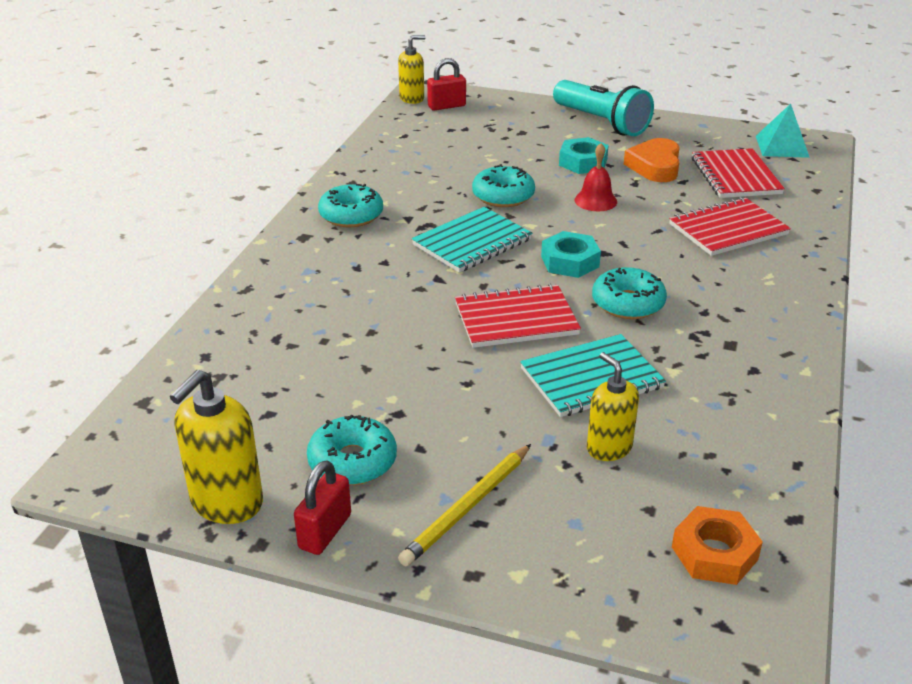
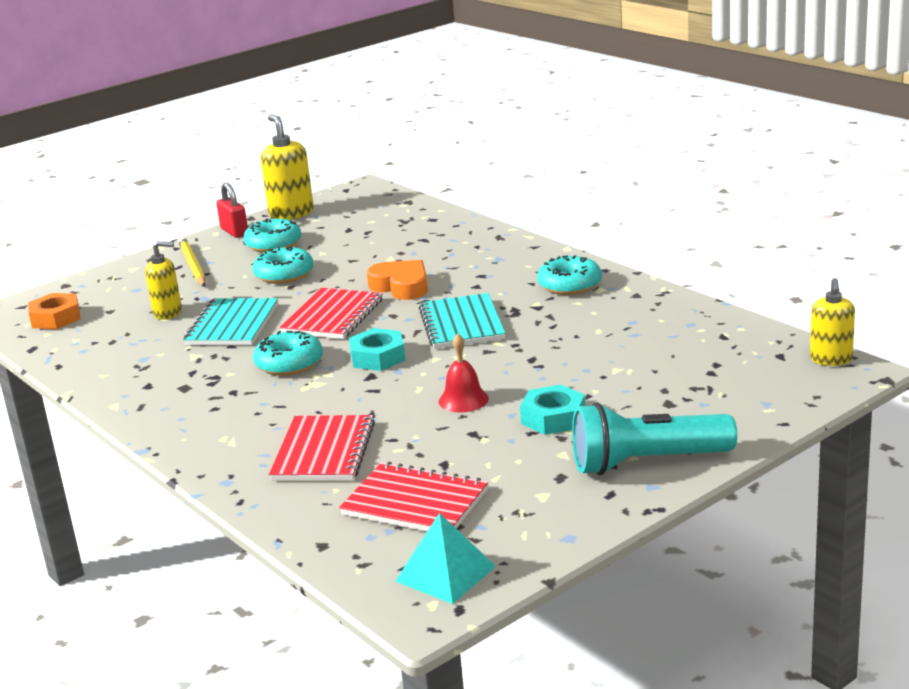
camera: 125 degrees right, 10 degrees down
(446, 106) = (788, 375): red padlock -> none
(503, 196) = (528, 356): turquoise donut -> turquoise donut (284, 274)
(655, 166) = (496, 458): orange heart -> orange heart (401, 286)

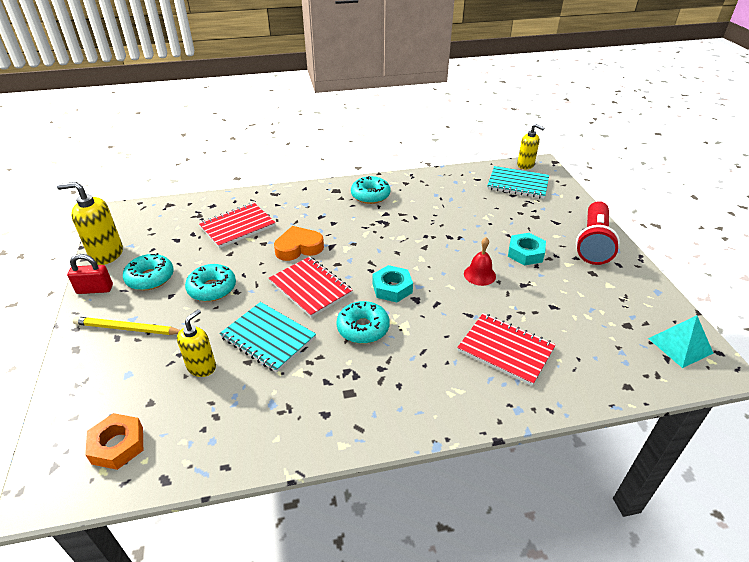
camera: 65 degrees left, 15 degrees up
(415, 502) = (594, 332): red notebook -> red notebook (237, 226)
(461, 324) = (380, 244): turquoise notebook -> turquoise notebook (517, 184)
(647, 463) = (593, 243): turquoise flashlight -> red flashlight

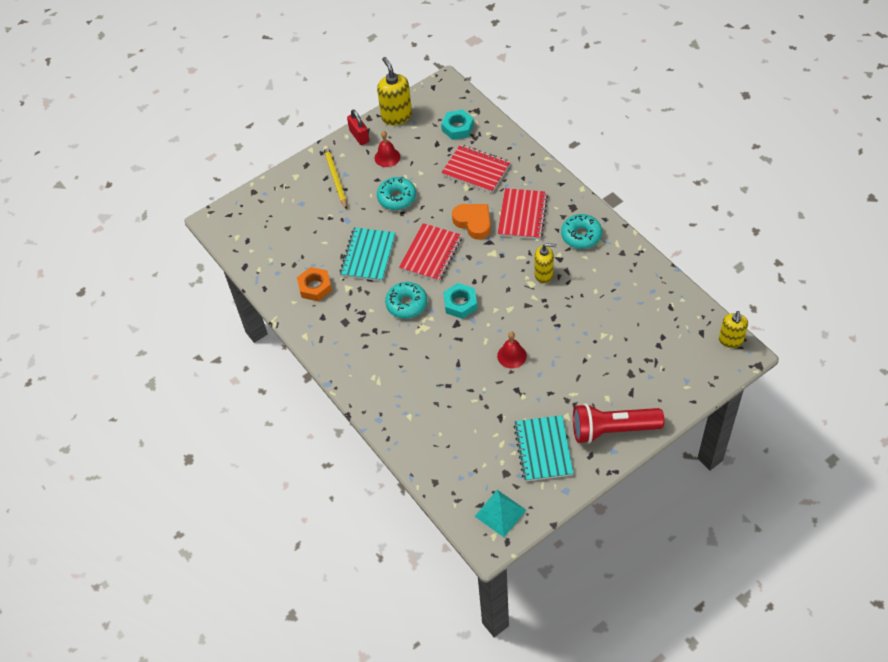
camera: 70 degrees right, 15 degrees up
(118, 445) = (254, 232): orange nut -> orange nut (315, 287)
(150, 278) = (387, 157): turquoise donut -> red bell
(202, 367) = (325, 235): yellow soap dispenser -> yellow soap dispenser (544, 274)
(505, 350) = (432, 397): red notebook -> red notebook (522, 215)
(517, 184) = (683, 344): turquoise notebook -> turquoise notebook (543, 449)
(525, 253) = (563, 380): turquoise nut -> turquoise nut (457, 128)

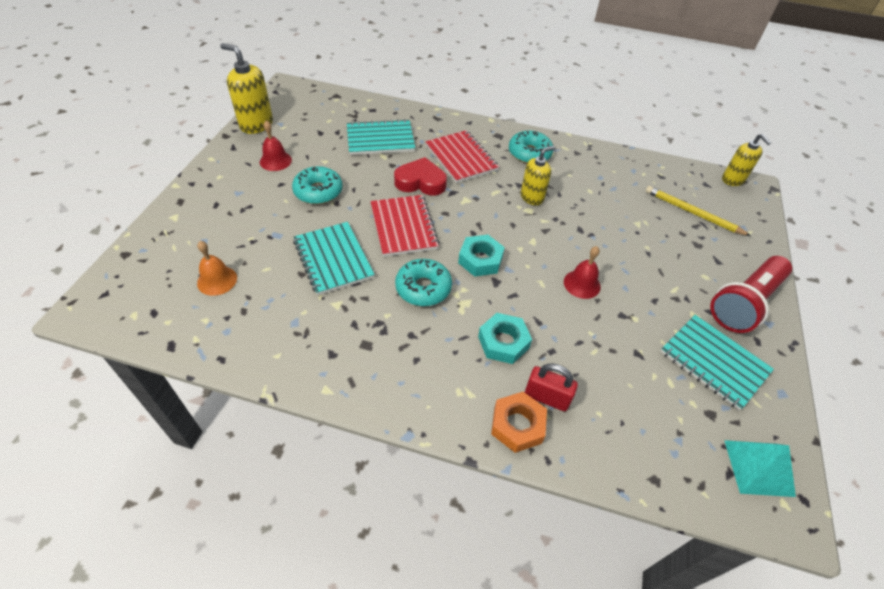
camera: 45 degrees left, 5 degrees down
(292, 236) = (217, 280): none -> orange bell
(315, 287) = (293, 323): orange nut -> orange nut (517, 425)
(335, 178) = (228, 200): yellow pencil -> yellow pencil (692, 213)
(359, 136) = (227, 154): red padlock -> red padlock (546, 397)
(457, 128) = (330, 114): turquoise nut -> turquoise nut (503, 342)
(473, 222) = (421, 182): orange heart -> red heart
(476, 170) = (380, 139): red notebook -> turquoise notebook

